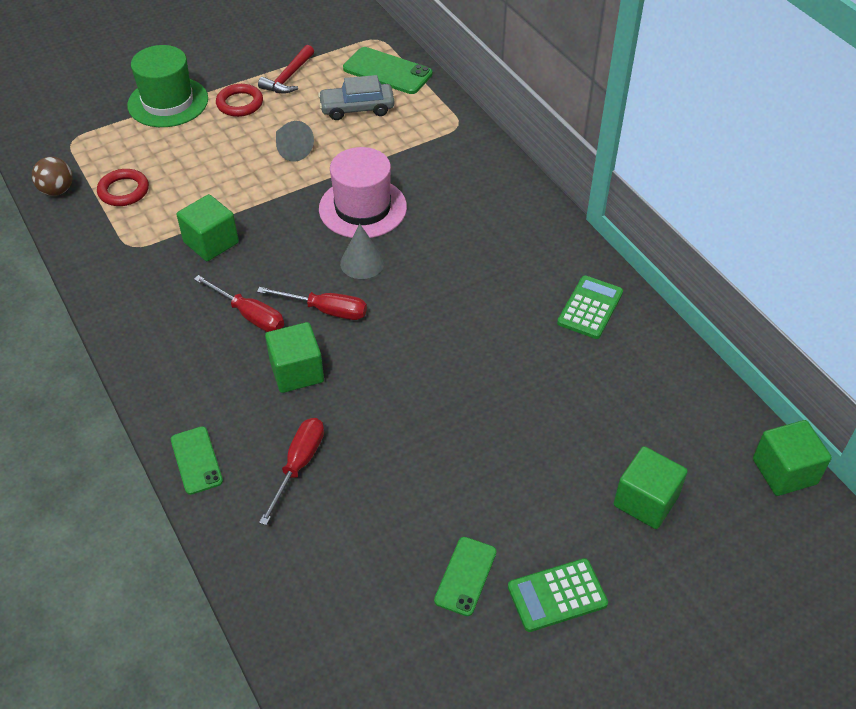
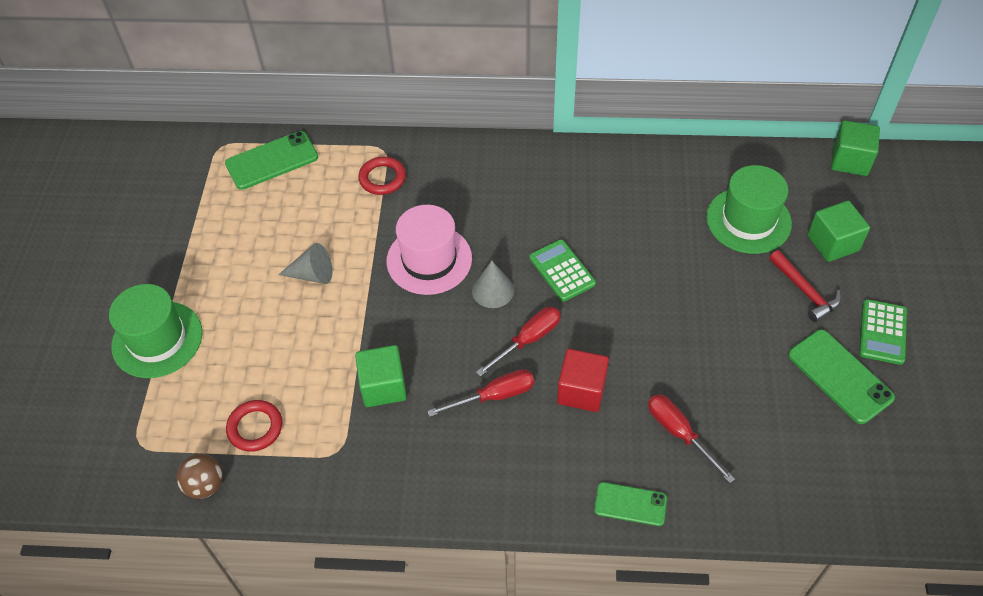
camera: 55 degrees left, 5 degrees up
(240, 103) = (214, 284): red ring -> red ring (382, 178)
(288, 77) = (212, 232): red hammer -> red hammer (805, 291)
(297, 371) = (581, 391): green cube -> red cube
(357, 108) = (301, 204): grey car -> none
(465, 576) = (840, 376): green phone -> green phone, size x1.58
(590, 308) = (644, 178): green calculator -> green calculator (562, 271)
(611, 413) = (748, 220): none -> green hat

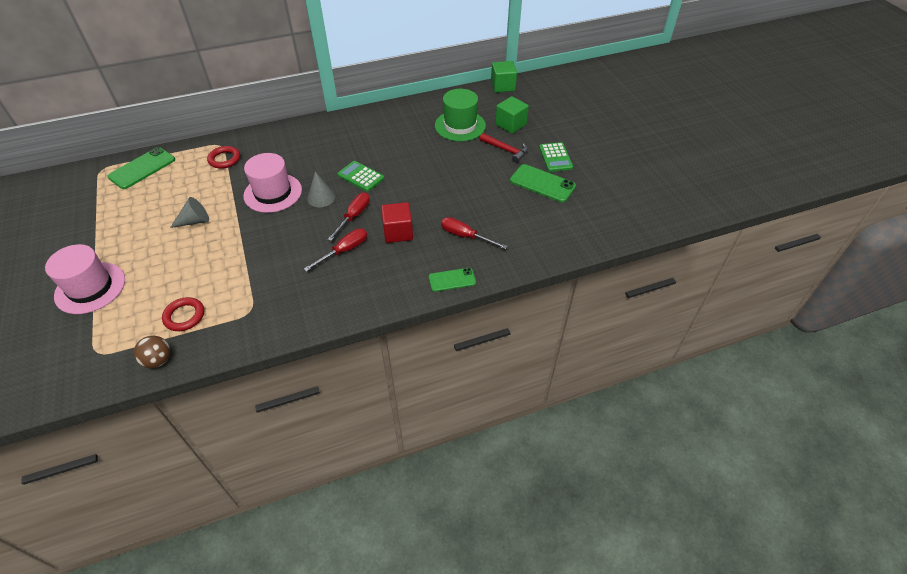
camera: 25 degrees left, 5 degrees down
(157, 339) = (90, 288): green hat -> pink hat
(383, 386) = (268, 267): green cube -> none

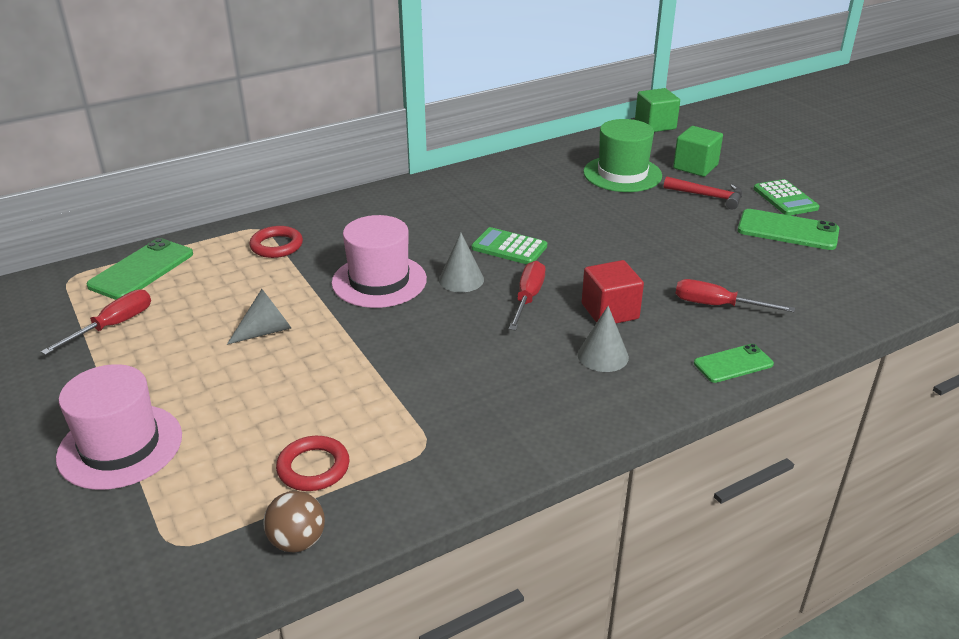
camera: 10 degrees left, 15 degrees down
(344, 251) = (538, 344): red screwdriver -> red screwdriver (113, 326)
(378, 264) = (603, 356): none -> grey cone

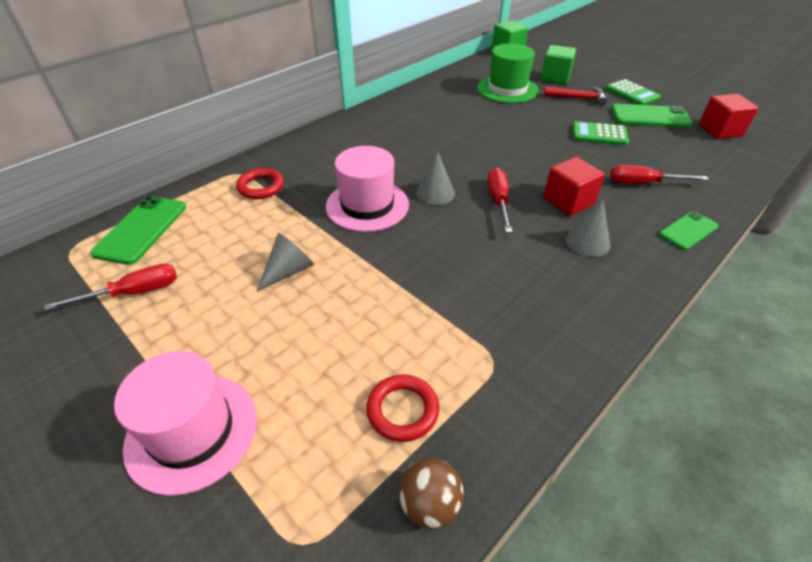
camera: 15 degrees left, 10 degrees up
(113, 326) = (133, 293): red screwdriver -> red screwdriver turned 45 degrees clockwise
(509, 247) = (458, 159): green calculator -> green calculator (599, 134)
(870, 260) = (720, 131): none -> red cube

